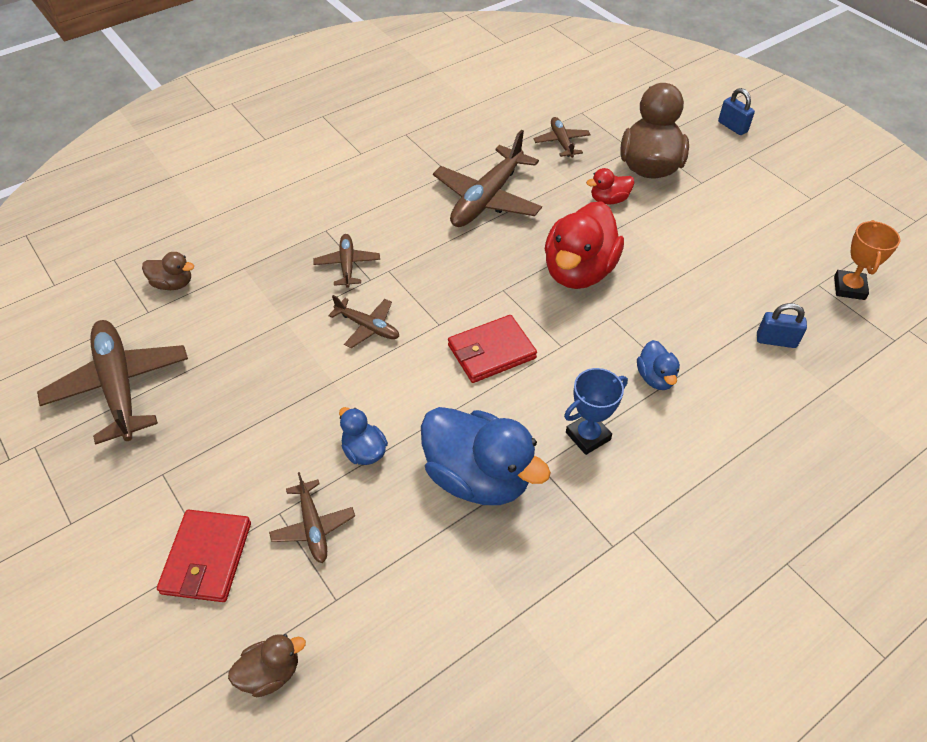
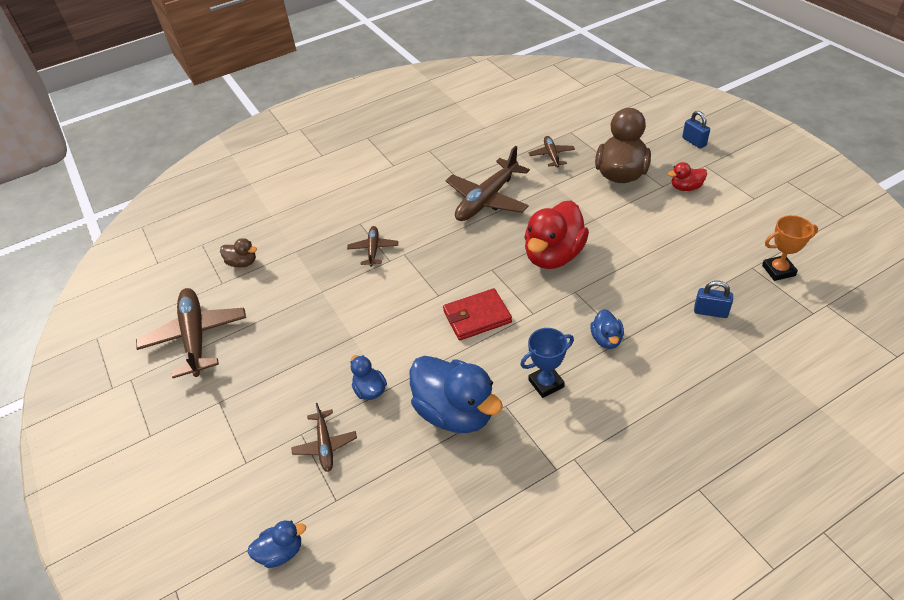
camera: 10 degrees right, 5 degrees down
(207, 557) = (244, 465): red wallet -> none
(270, 673) = (281, 552): brown duck -> blue duck
(367, 327) = (383, 296): brown plane -> none
(609, 200) = (584, 200): red duck -> red duck (686, 187)
(849, 288) = (778, 270): orange trophy -> orange trophy turned 60 degrees clockwise

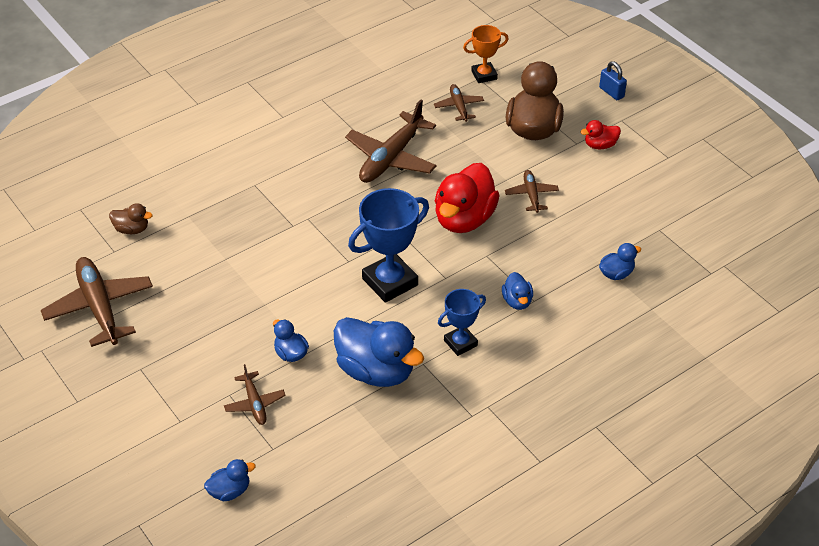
camera: 10 degrees left, 0 degrees up
(373, 250) = (274, 214): brown plane -> brown plane (531, 195)
(477, 317) = (390, 282): red wallet -> blue trophy
(710, 312) = (616, 273): blue padlock -> blue duck
(778, 270) = (683, 232): orange trophy -> orange trophy (484, 75)

